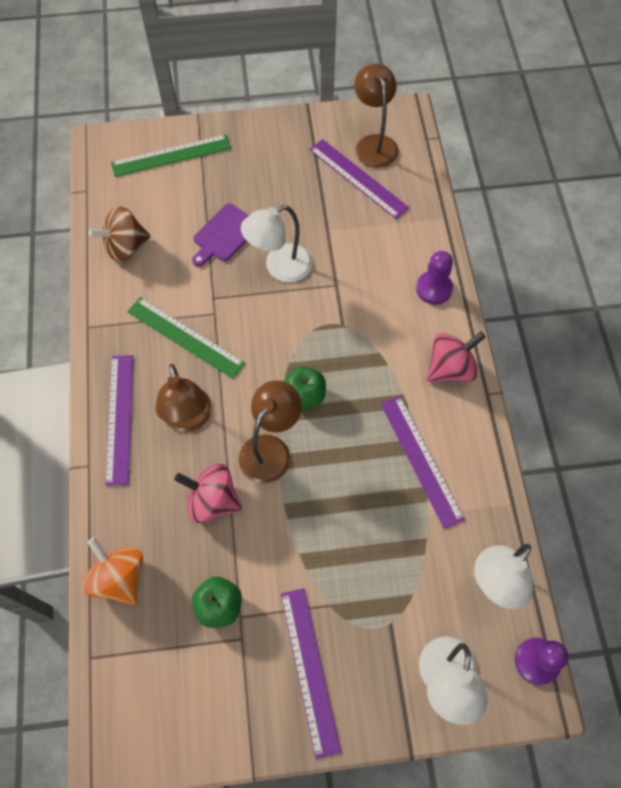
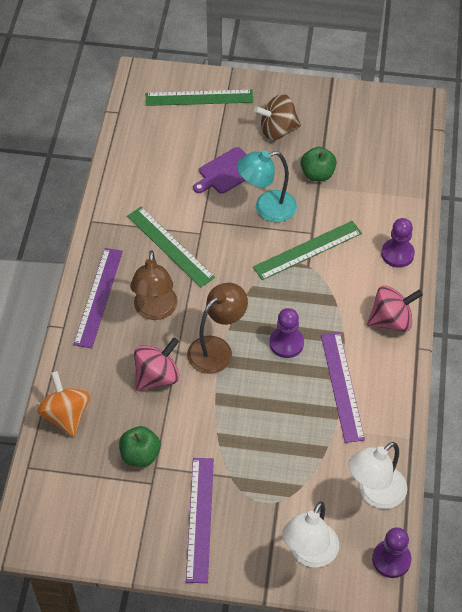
camera: 15 degrees right, 10 degrees down
(125, 247) = (139, 164): brown spinning top -> brown spinning top (277, 130)
(212, 500) = (157, 376): pink spinning top -> pink spinning top turned 105 degrees clockwise
(279, 267) = (267, 208): white lamp -> turquoise lamp
(304, 396) = (257, 314): green apple -> green apple (317, 174)
(337, 306) = (307, 250): none -> green ruler
(345, 423) = (286, 343): none -> purple pawn
(358, 178) = (358, 149): purple ruler -> none
(374, 143) = (382, 123): brown lamp -> none

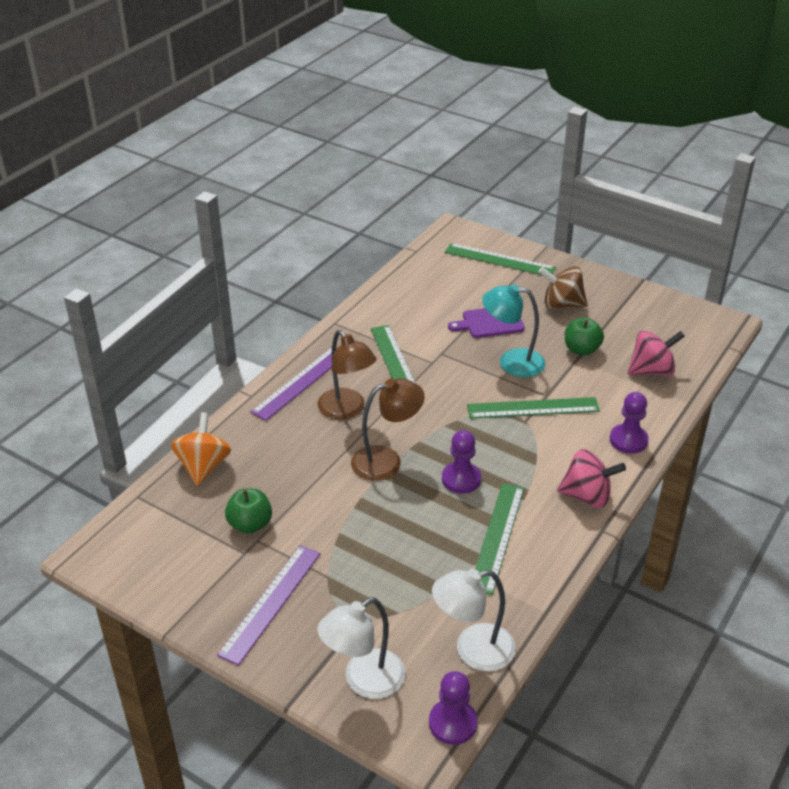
camera: 25 degrees right, 15 degrees down
(155, 311) = (347, 410): brown lamp -> brown lamp turned 60 degrees counterclockwise
(157, 376) = (312, 464): pink spinning top -> pink spinning top (651, 370)
(342, 386) = (497, 536): purple ruler -> green ruler

